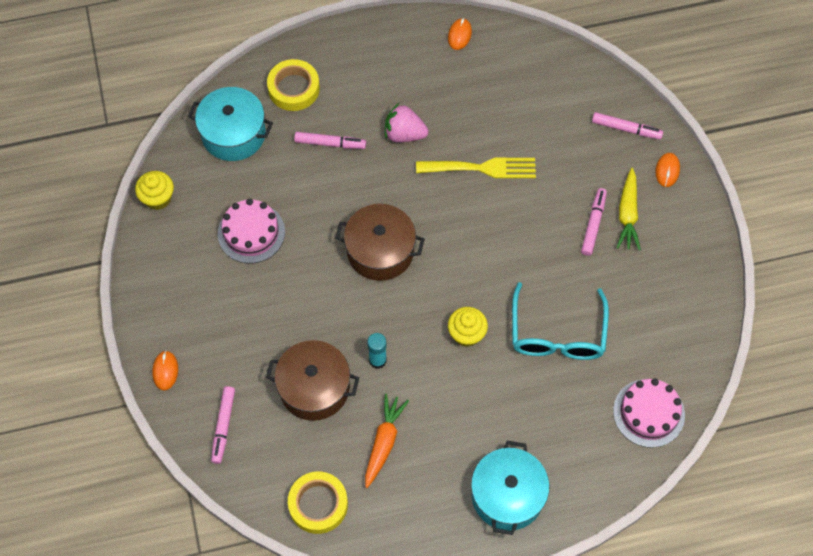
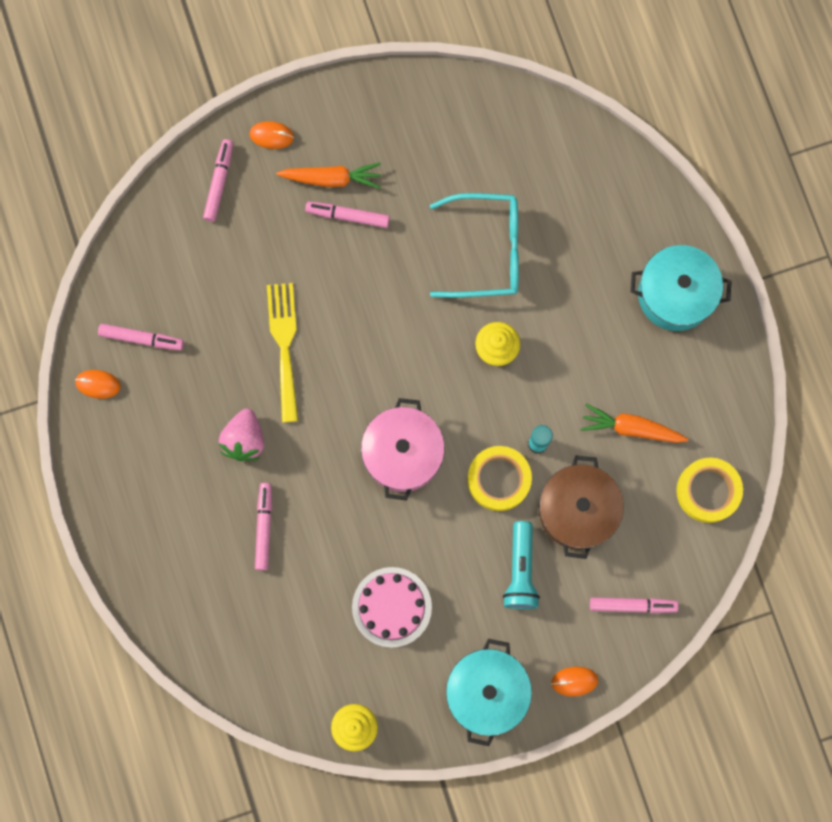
camera: 95 degrees left, 15 degrees up
(233, 134) = (259, 647): turquoise pot -> turquoise pot (487, 692)
(267, 336) = (521, 570): none -> turquoise flashlight
(293, 88) = (189, 581): yellow tape -> yellow tape (499, 479)
(380, 251) = (403, 453): brown pot -> pink pot
(495, 66) = (141, 338): none -> pink marker
(627, 214) = (332, 178): yellow carrot -> orange carrot
(648, 413) = (568, 152): pink cake -> none

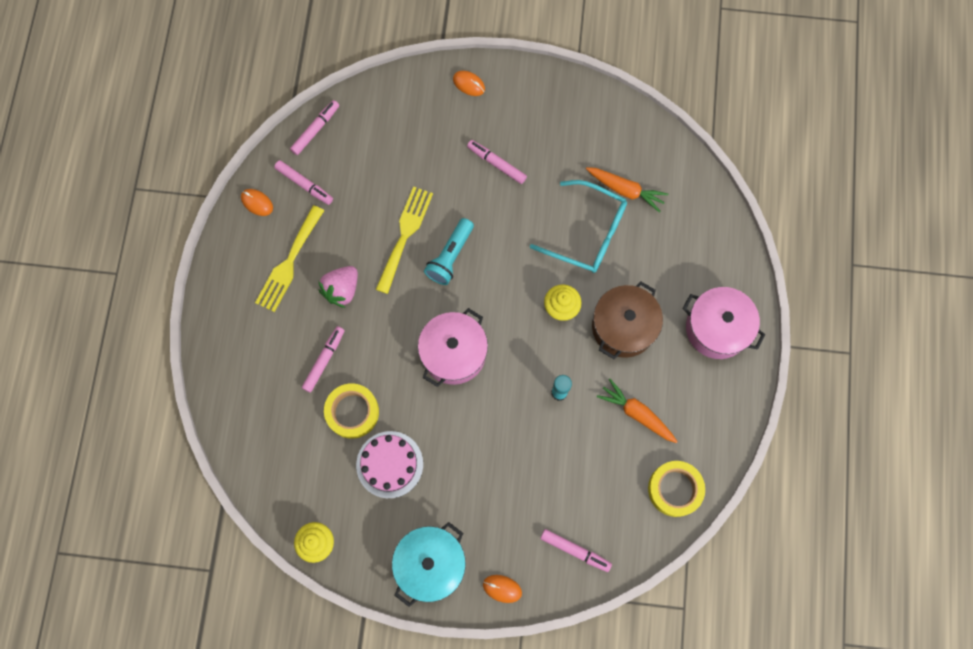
camera: 25 degrees right, 5 degrees down
(169, 436) = (289, 263): none -> yellow fork
(219, 183) = (414, 100): pink marker -> pink marker (315, 130)
(332, 178) = (497, 132): orange carrot -> orange carrot (625, 190)
(499, 479) = (517, 406): yellow tape -> yellow tape (352, 412)
(521, 570) = (501, 483): turquoise flashlight -> turquoise flashlight (450, 257)
(577, 510) = (566, 457): brown pot -> brown pot (623, 327)
(675, 294) = (717, 328): turquoise pot -> pink pot

